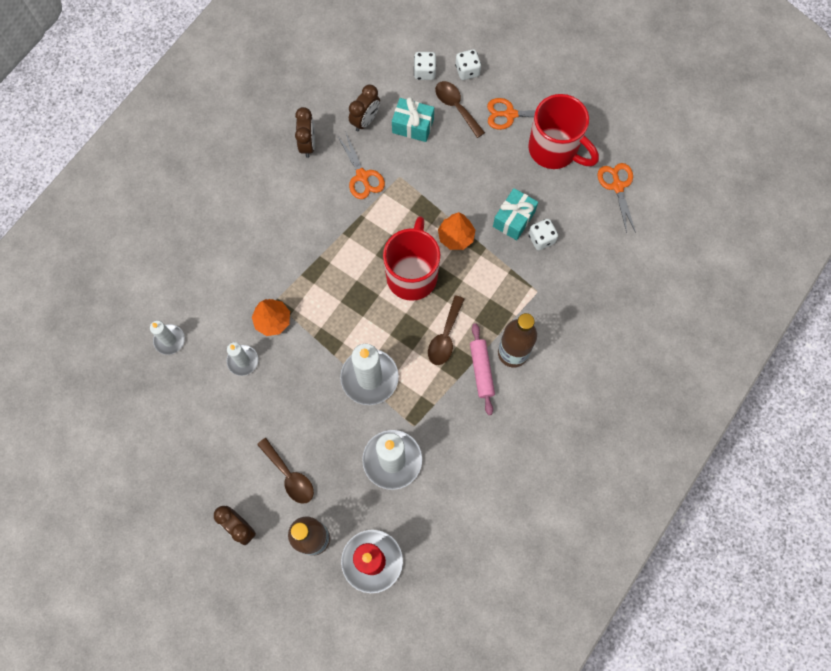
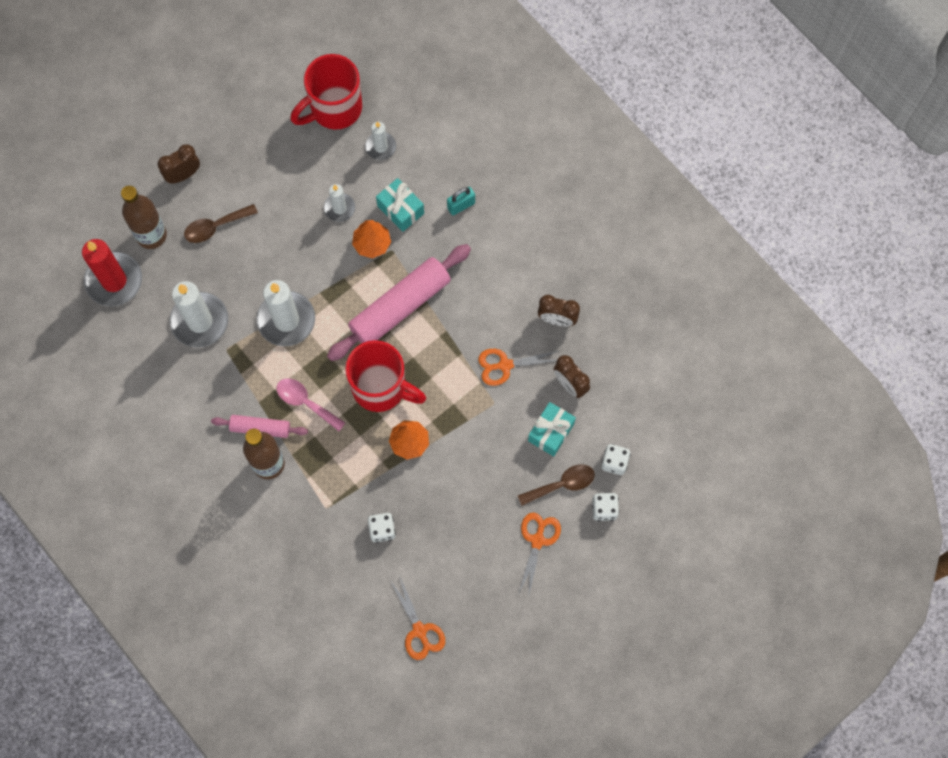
camera: 105 degrees right, 0 degrees up
(216, 251) = (461, 205): none -> turquoise padlock
(330, 278) = (400, 307): none -> pink rolling pin
(445, 337) = (305, 402): brown spoon -> pink spoon
(514, 219) = (412, 508): turquoise gift -> turquoise gift (400, 209)
(555, 150) = (481, 576): red mug -> red mug (334, 109)
(617, 186) = (420, 631): orange scissors -> orange scissors turned 60 degrees clockwise

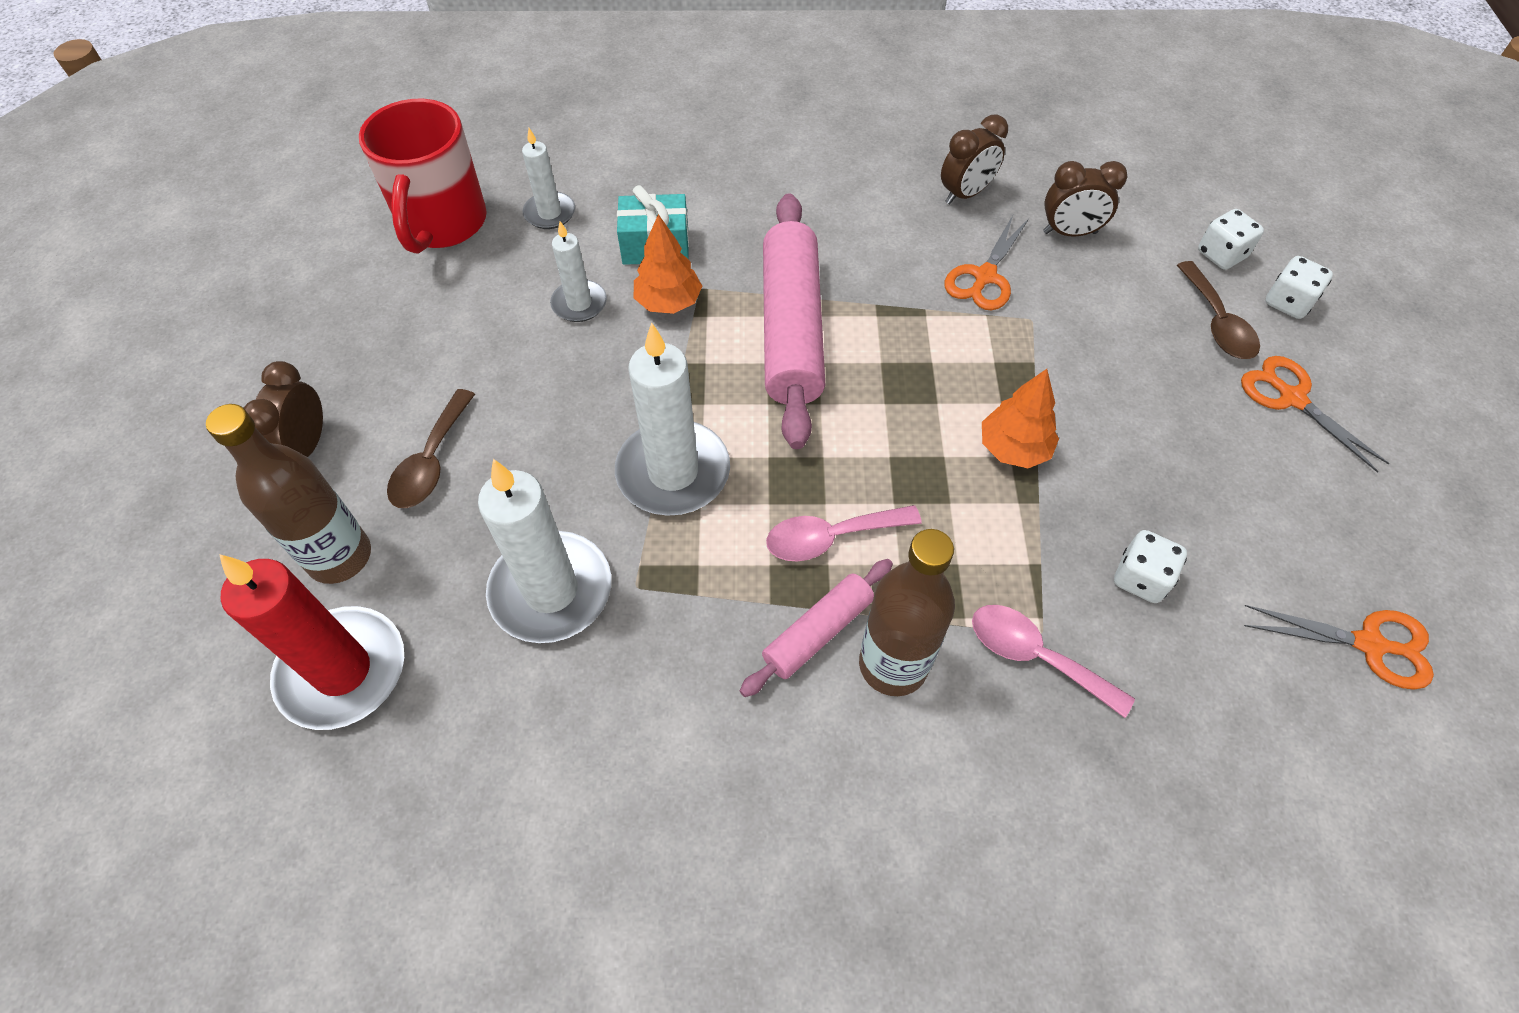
camera: 50 degrees left, 15 degrees down
(313, 512) = (1035, 656): none -> pink spoon
(381, 388) = (895, 427): red mug -> none
(461, 205) = (718, 189): turquoise padlock -> none
(551, 432) = (1126, 289): turquoise gift -> none
(562, 484) = (1217, 322): brown spoon -> brown spoon turned 150 degrees clockwise

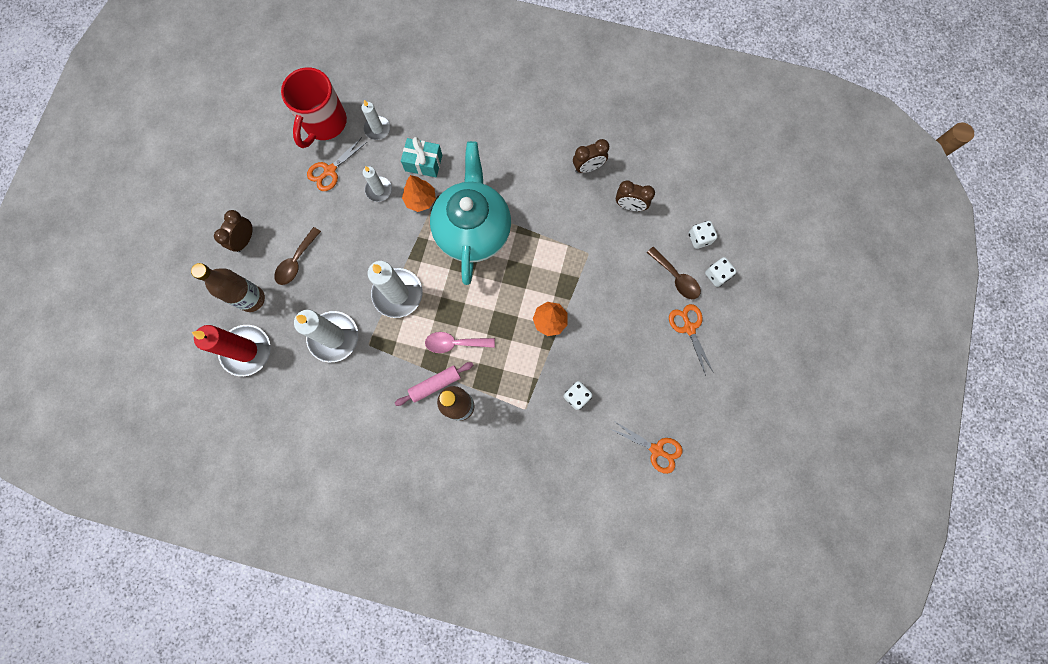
camera: 15 degrees right, 20 degrees up
(792, 329) = (473, 230): pink rolling pin -> turquoise teapot
(984, 277) = (576, 222): orange scissors -> orange scissors (330, 171)
(1035, 656) = (518, 418): pink spoon -> none
(1217, 322) = (676, 278): brown spoon -> brown spoon turned 45 degrees counterclockwise

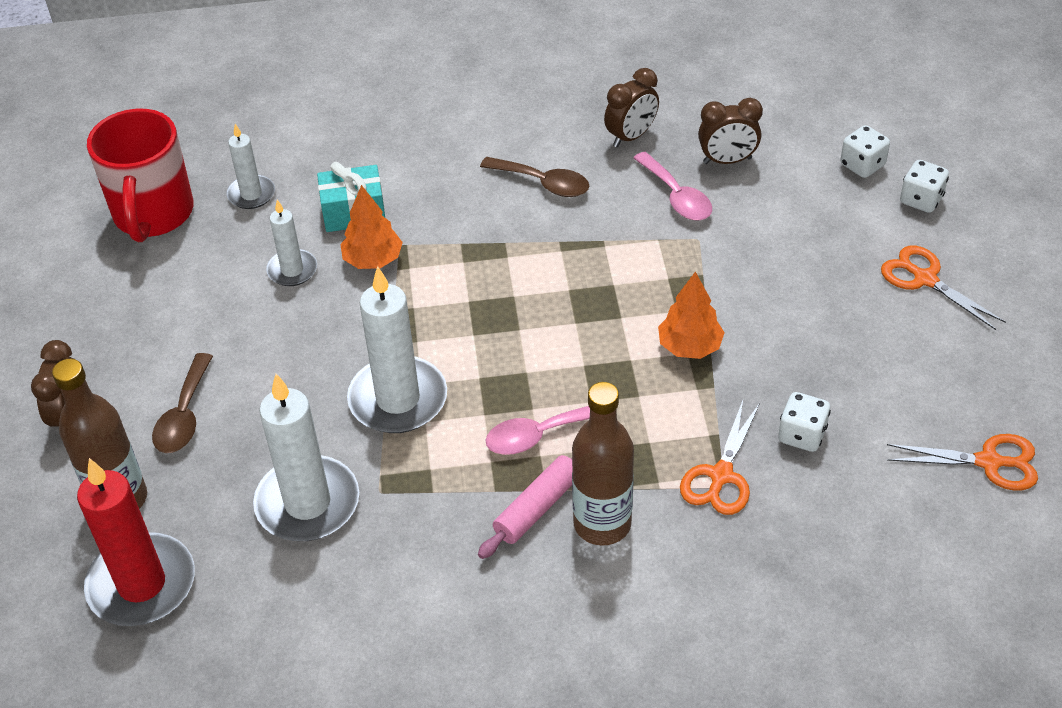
camera: 20 degrees left, 30 degrees down
(330, 171) = (191, 272): orange scissors -> orange scissors (720, 476)
(473, 230) = (487, 271): turquoise teapot -> none
(591, 220) = (676, 196): none -> pink spoon
(676, 278) = (860, 224): brown spoon -> brown spoon (543, 183)

